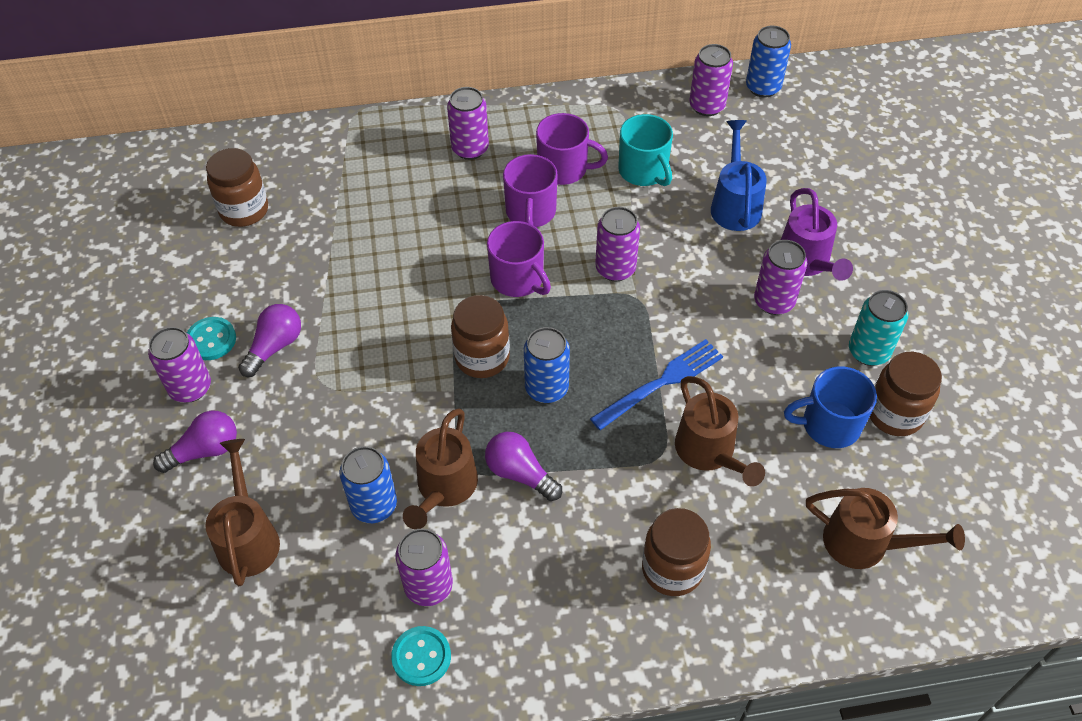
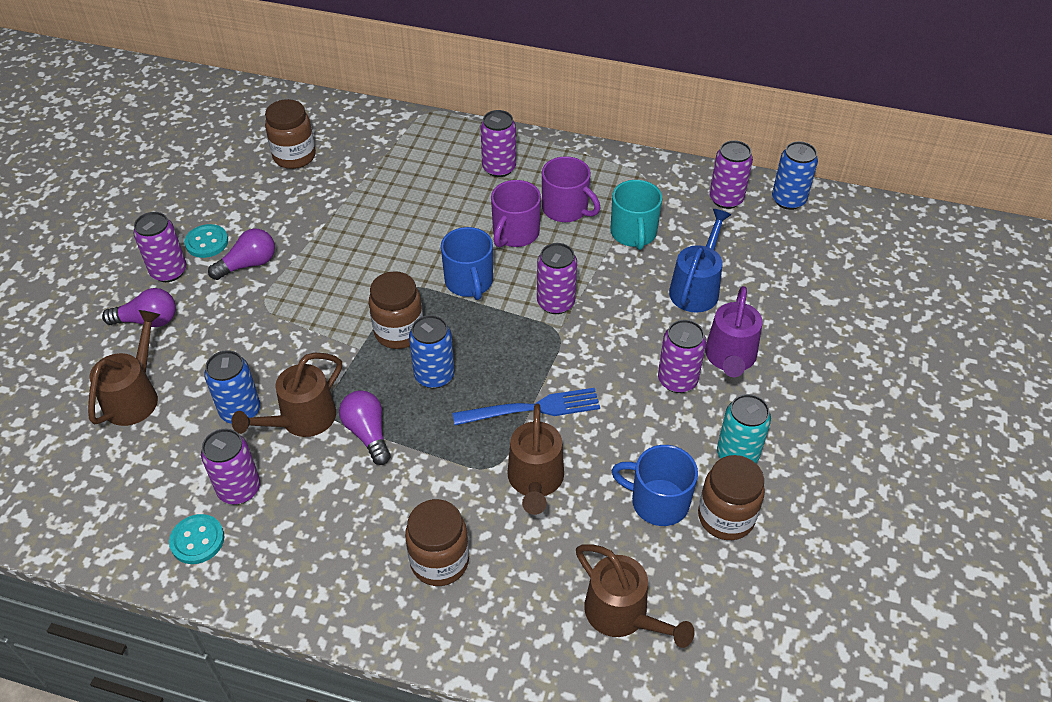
camera: 25 degrees right, 5 degrees down
(518, 279) = (469, 282): purple mug -> blue mug

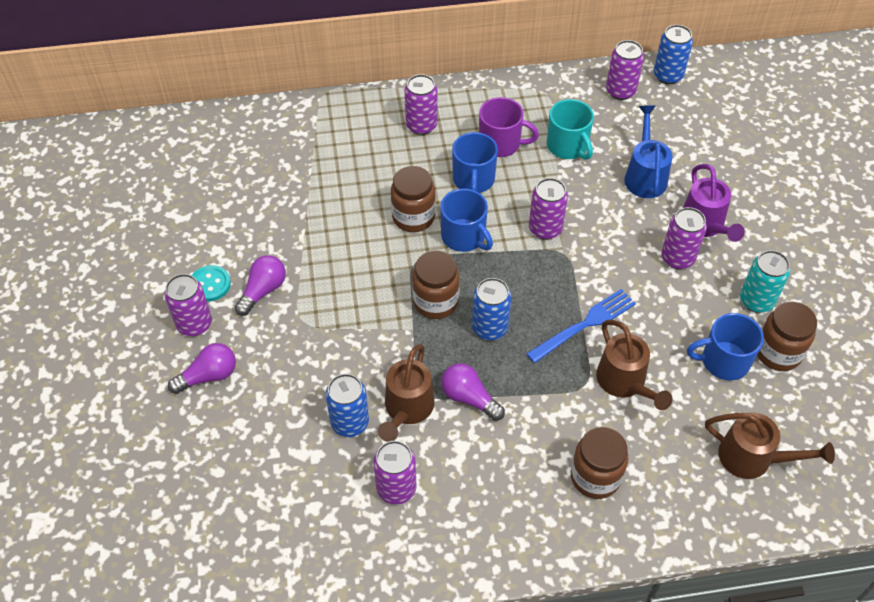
camera: 25 degrees left, 5 degrees up
(135, 396) = (247, 447): brown watering can -> none
(197, 540) = (392, 545): turquoise button -> none
(294, 156) = (233, 175): brown jar -> brown jar (413, 217)
(515, 233) = (473, 180): purple mug -> blue mug

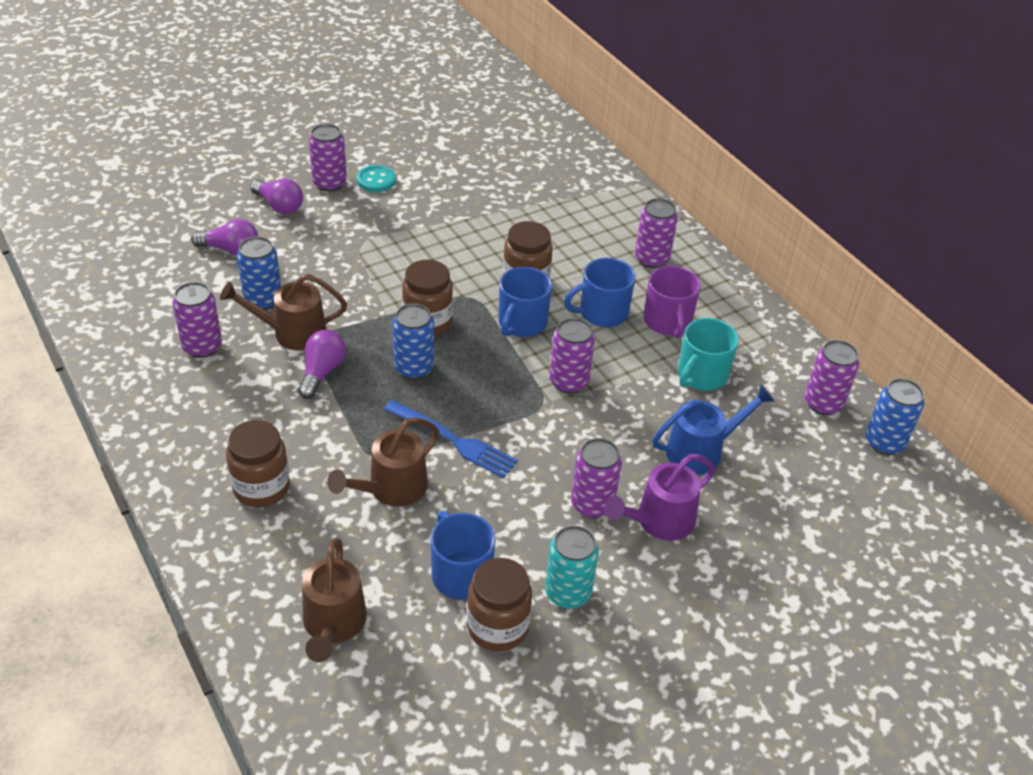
camera: 65 degrees right, 10 degrees down
(263, 291) = (384, 211): purple light bulb -> purple light bulb (230, 250)

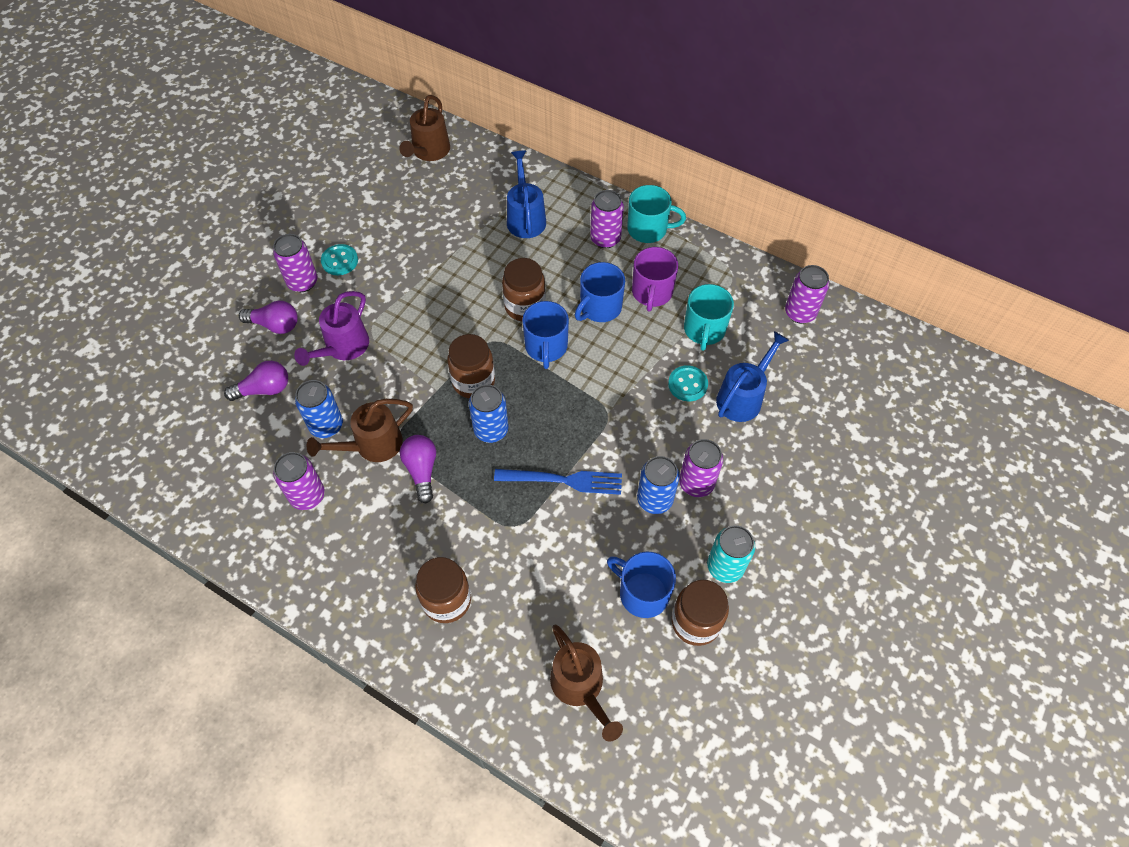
camera: 25 degrees left, 15 degrees up
(391, 489) = (545, 548): brown watering can -> brown watering can (429, 152)
(568, 382) = (614, 384): purple can -> none
(582, 212) = (525, 217): none -> blue watering can
(647, 415) = (687, 384): none -> turquoise button
(658, 522) = (750, 473): purple watering can -> purple watering can (343, 348)
(667, 322) = (652, 292): purple mug -> purple mug turned 45 degrees clockwise
(704, 268) = (648, 229): none -> turquoise mug
(884, 442) = (858, 326): blue can -> blue can (654, 499)

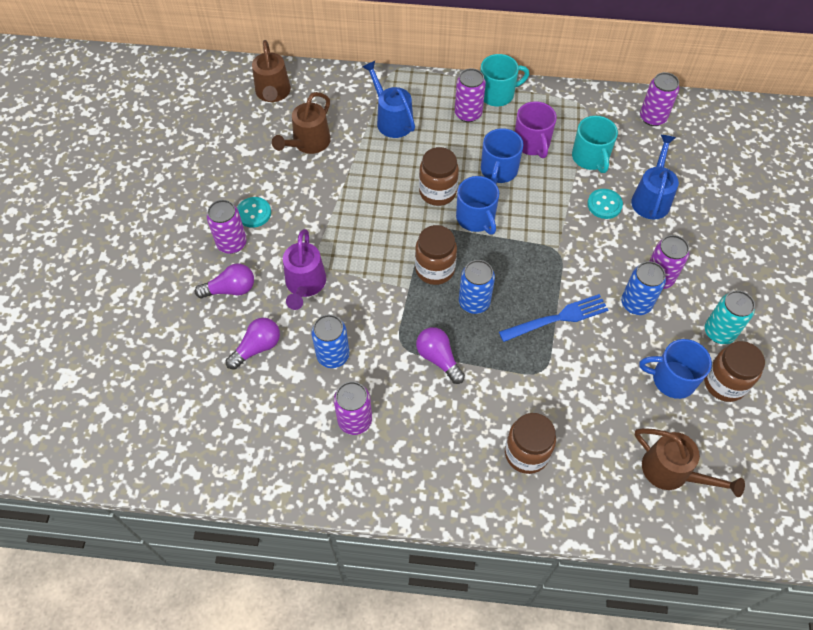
camera: 25 degrees left, 0 degrees up
(372, 446) = (383, 356): brown watering can -> brown watering can (308, 144)

